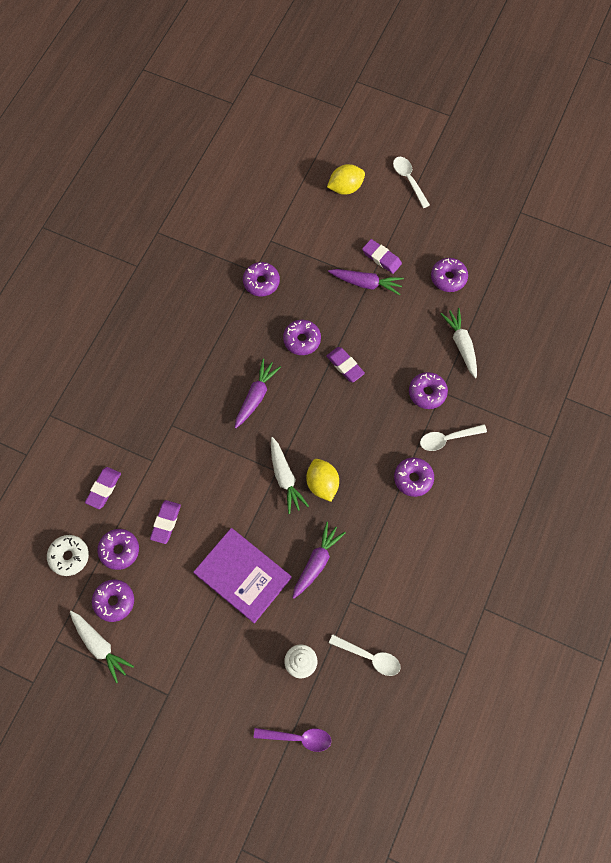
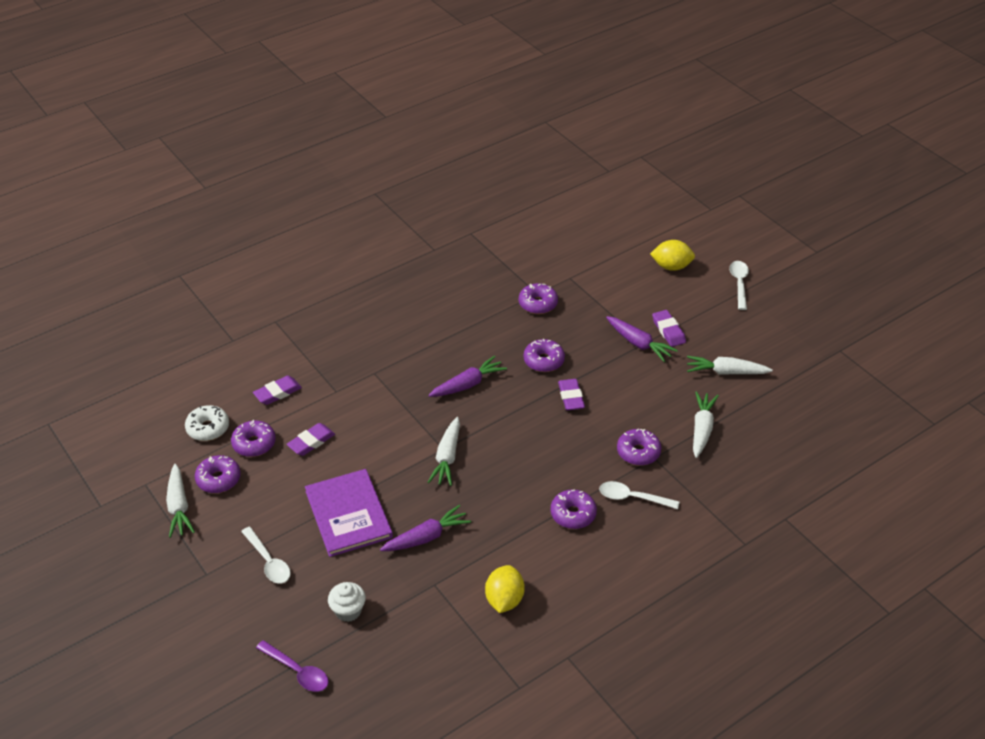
camera: 30 degrees right, 25 degrees down
(322, 484) = (479, 478): yellow lemon -> yellow lemon (504, 600)
(369, 657) = (419, 639): white spoon -> white spoon (268, 561)
(448, 278) = (726, 372): purple donut -> white carrot

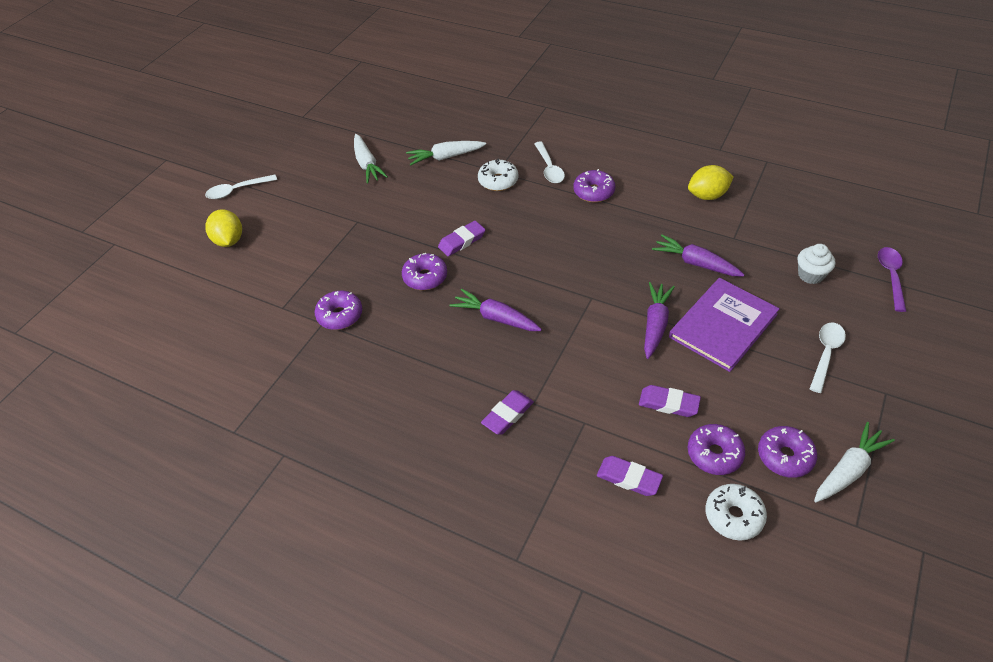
camera: 115 degrees left, 5 degrees up
(447, 457) = (599, 290): white carrot -> none
(638, 344) = (361, 224): purple carrot -> purple carrot (655, 324)
(638, 452) = (498, 181): purple donut -> white donut
(668, 331) = (331, 212): purple eraser -> purple eraser (508, 415)

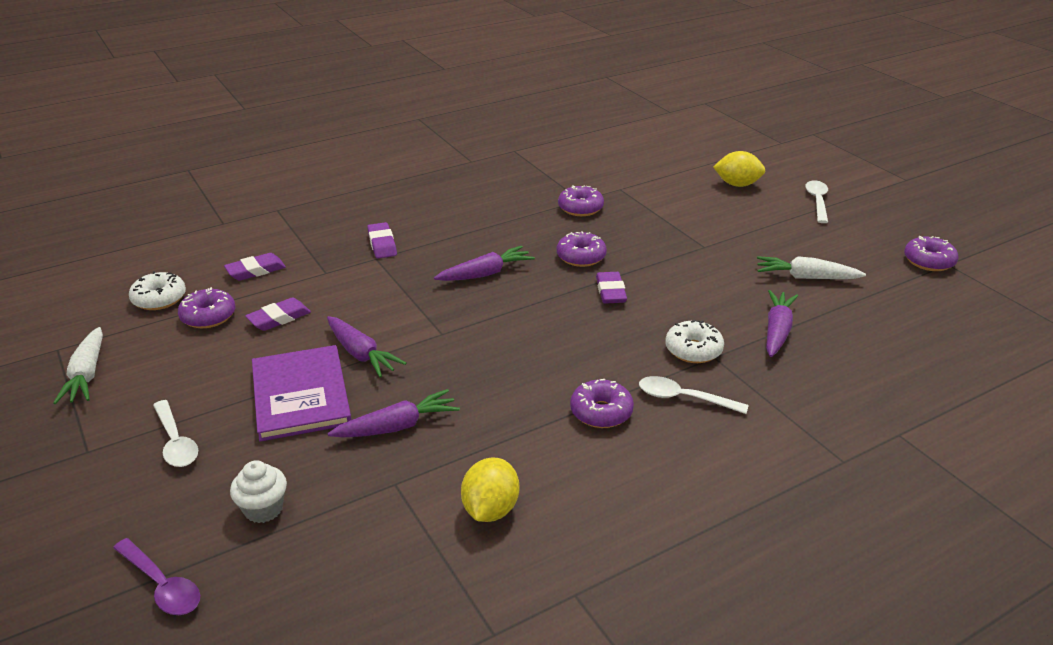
camera: 120 degrees right, 15 degrees down
(445, 157) = (777, 331): white carrot -> purple carrot
(785, 456) = (149, 349): purple donut -> purple donut (928, 261)

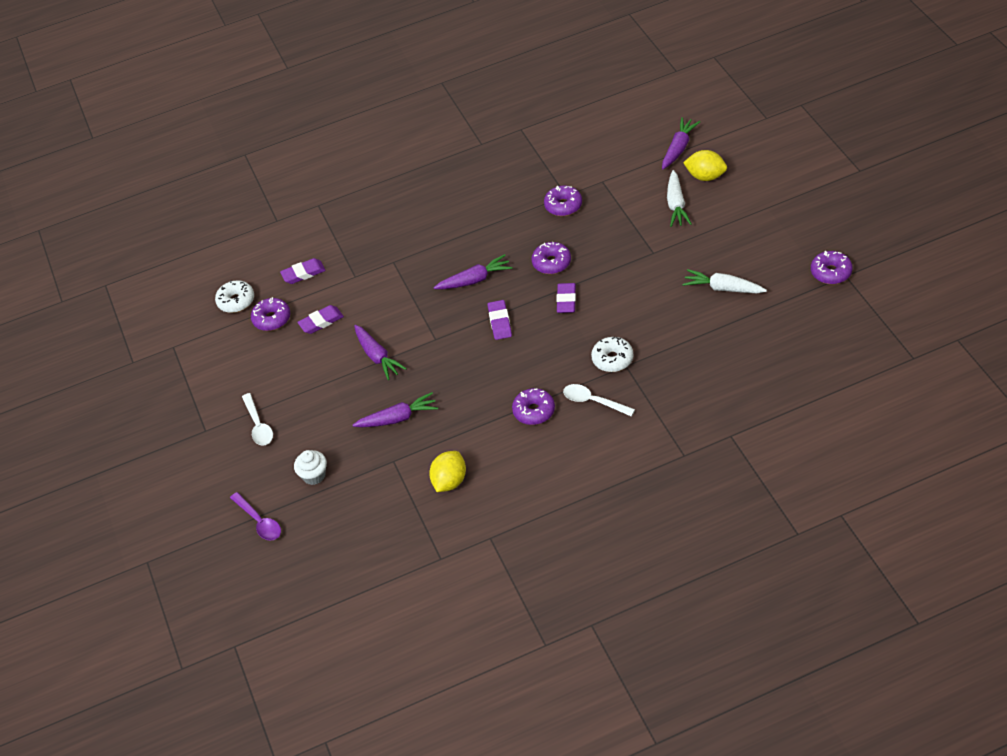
camera: 15 degrees right, 15 degrees up
(87, 374) = (196, 369): white carrot -> white carrot (676, 204)
(301, 395) = (336, 391): purple book -> none
(382, 244) = (399, 246): purple eraser -> purple eraser (499, 322)
(777, 331) = (680, 342): purple carrot -> purple carrot (678, 148)
(817, 201) = (767, 199): white spoon -> none

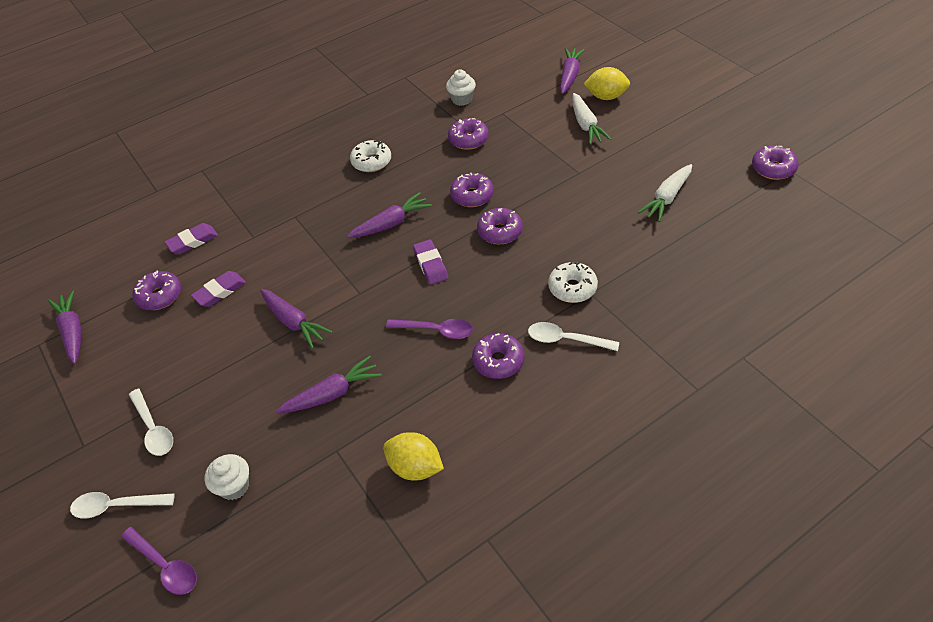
camera: 15 degrees left, 0 degrees up
(200, 340) = (73, 332): none -> purple carrot
(228, 477) = (117, 506): none -> white spoon
(236, 301) = (115, 281): white donut -> white donut (371, 162)
(450, 481) = (415, 467): yellow lemon -> yellow lemon turned 75 degrees counterclockwise
(490, 379) = (436, 330): none -> purple spoon
(566, 300) = (500, 232): purple eraser -> purple donut
(568, 161) = (462, 99): none -> white cupcake
(723, 288) = (667, 198): white carrot -> white carrot turned 60 degrees counterclockwise

